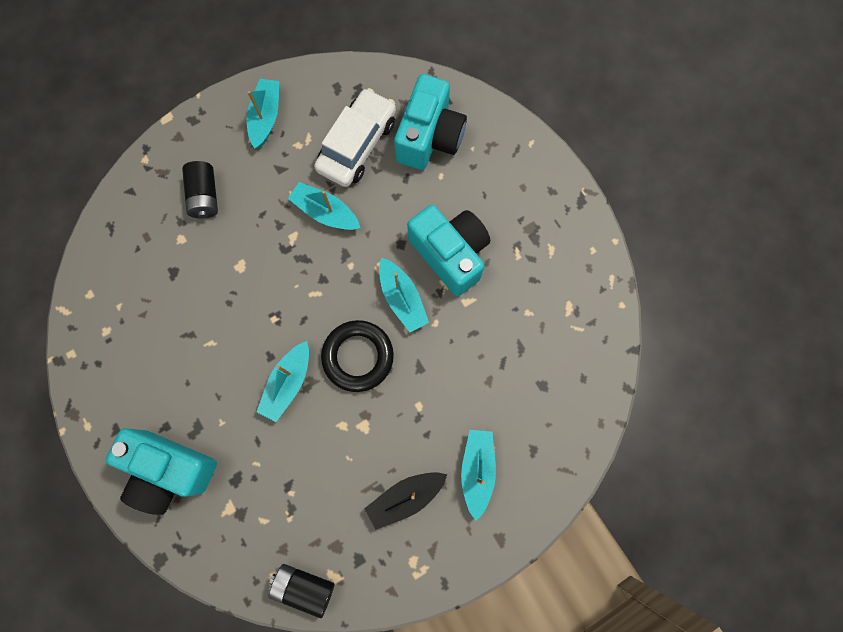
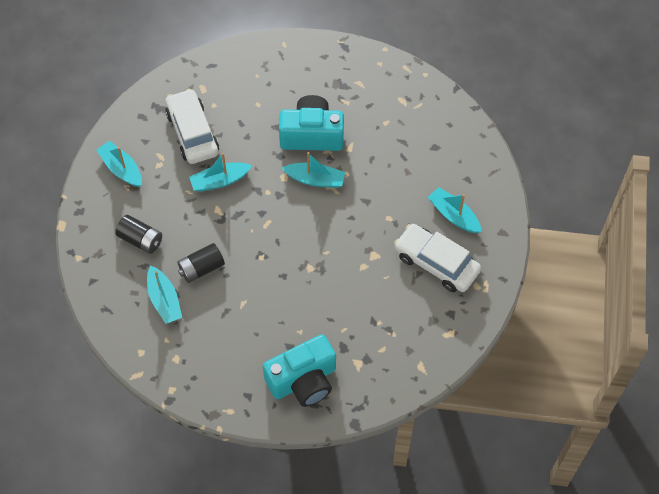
camera: 50 degrees left, 15 degrees down
(288, 383) = (310, 277): turquoise boat -> turquoise boat (164, 300)
(304, 586) = (441, 353): black battery -> black battery (201, 268)
(358, 356) = (329, 228): black ring -> none
(405, 497) = (436, 263): black boat -> white car
(429, 137) = (227, 92): turquoise camera -> none

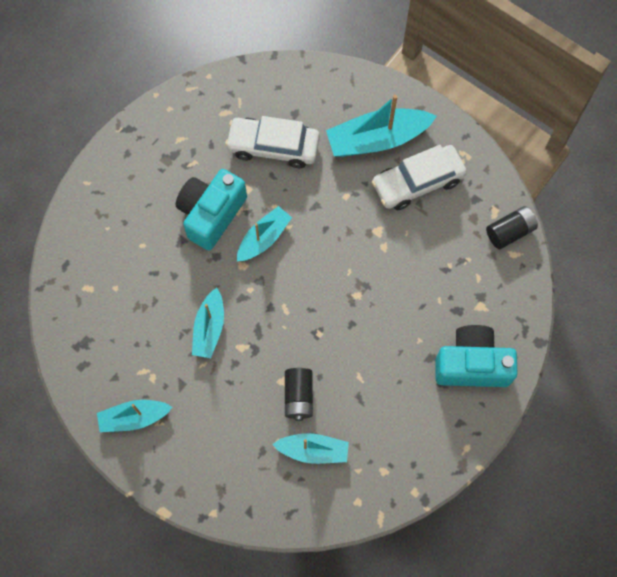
camera: 60 degrees left, 10 degrees up
(140, 240) = (230, 440): black battery -> black battery (509, 232)
(192, 133) = (135, 325): white car -> white car (273, 146)
(303, 380) = (472, 364): turquoise camera -> turquoise camera turned 90 degrees counterclockwise
(453, 215) = (377, 139): turquoise boat -> turquoise boat, size x1.61

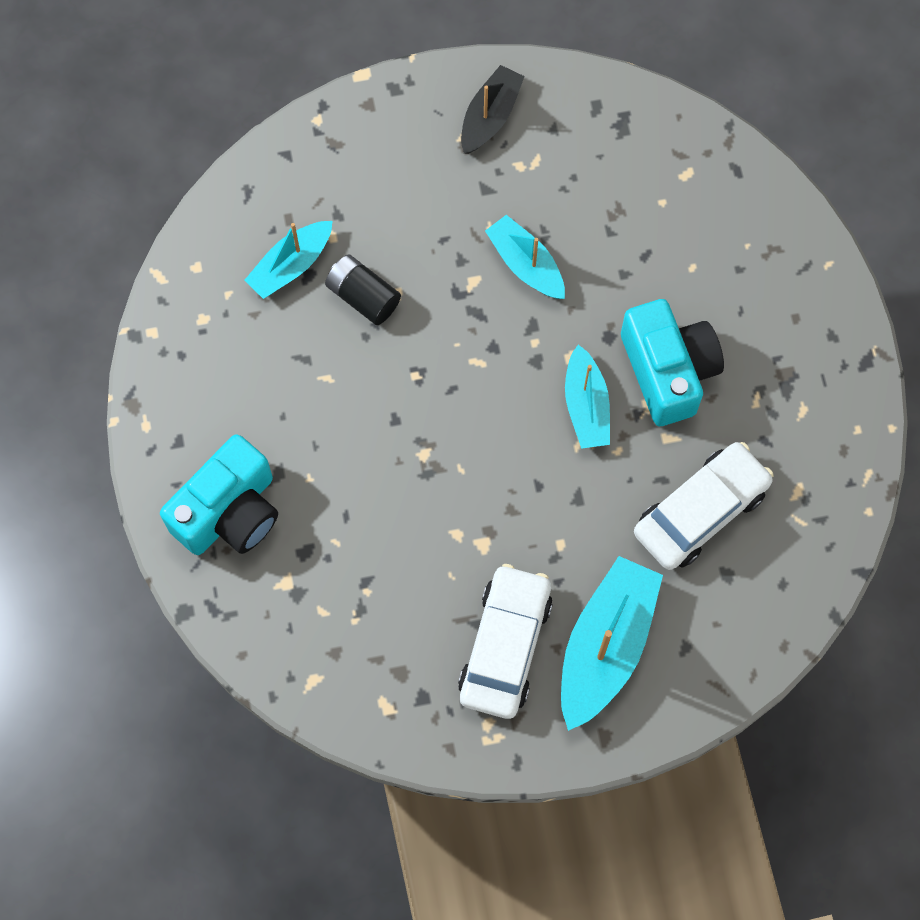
camera: 130 degrees right, 0 degrees up
(134, 418) = (490, 116): turquoise boat -> black boat
(509, 232) = (345, 701): black battery -> none

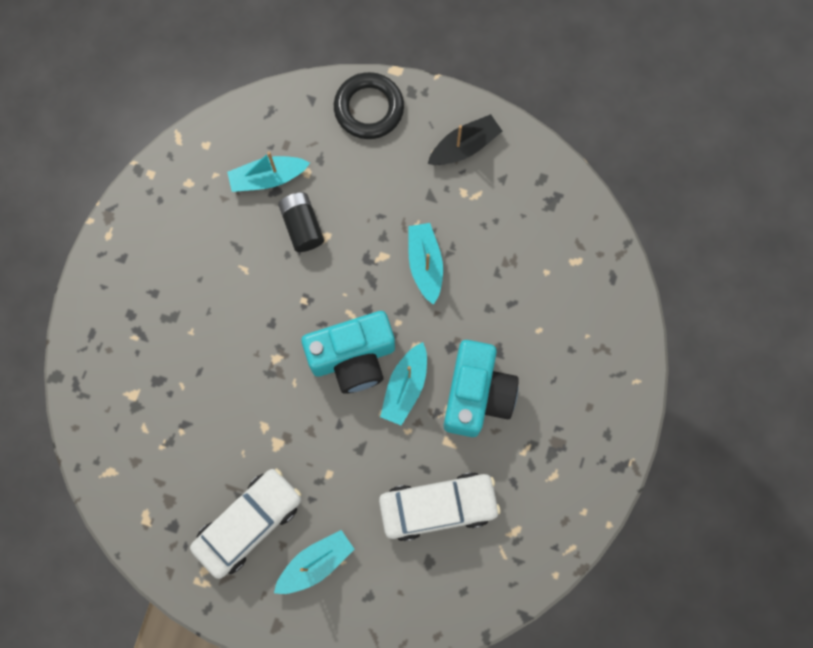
camera: 30 degrees right, 5 degrees up
(229, 512) = (125, 325): turquoise camera -> turquoise camera (353, 357)
(358, 131) = (369, 108): none -> black ring
(605, 646) = (315, 563): turquoise boat -> turquoise boat, size x0.62

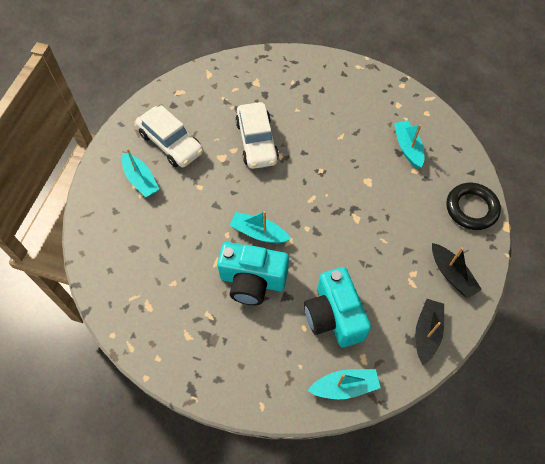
camera: 90 degrees right, 15 degrees down
(302, 226) = (374, 168): black battery -> none
(353, 357) = (280, 200): turquoise camera -> turquoise camera (334, 316)
(425, 264) = (352, 246): turquoise boat -> turquoise boat (344, 386)
(438, 507) = (171, 254): white car -> white car (257, 141)
(541, 185) = (426, 333): none -> black boat

